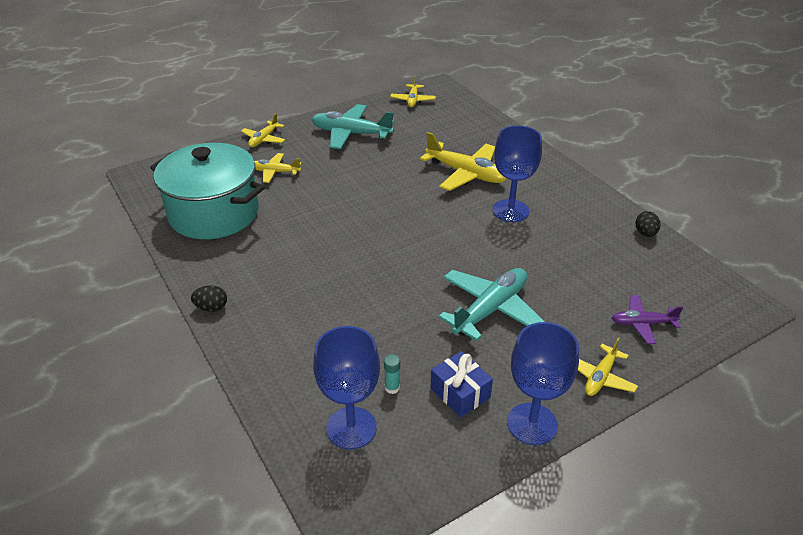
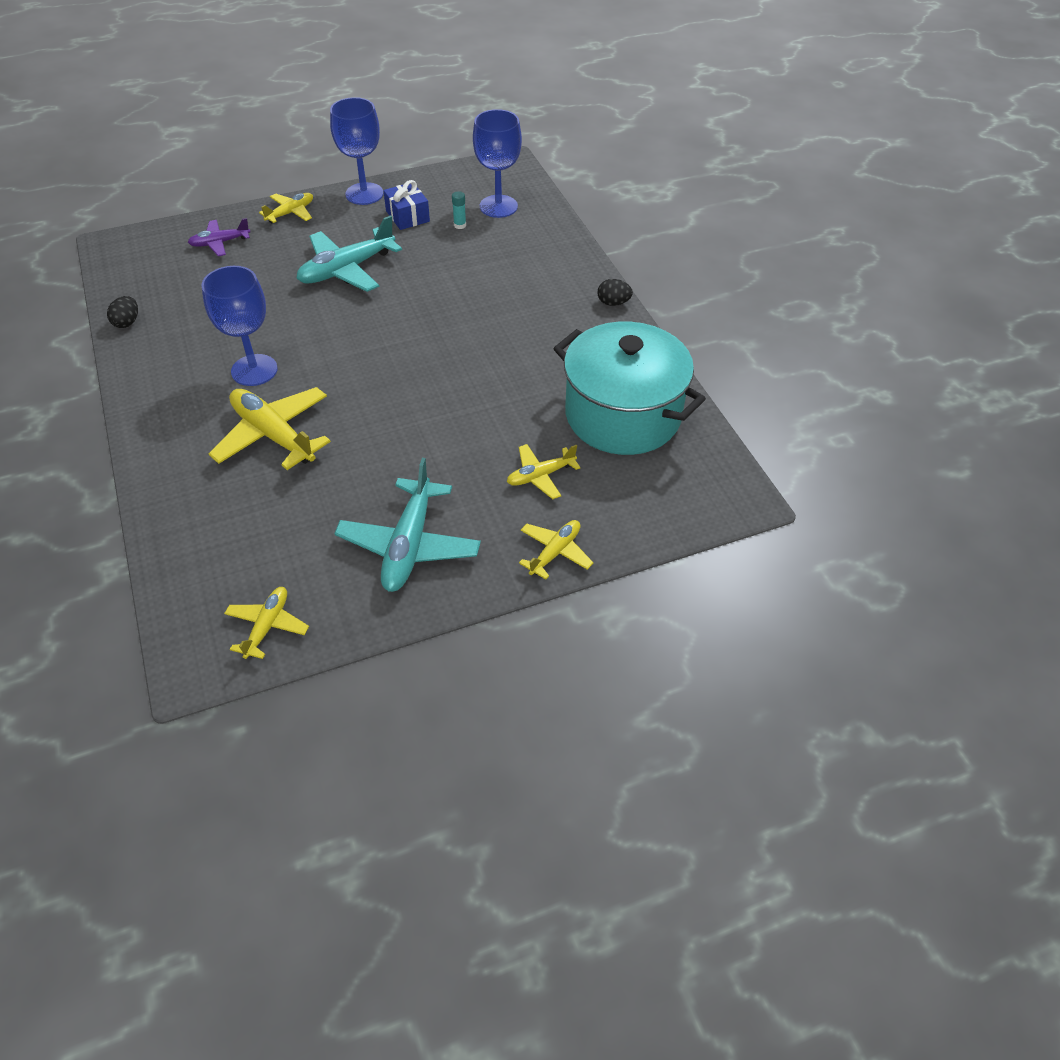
camera: 170 degrees left, 10 degrees up
(275, 172) = (540, 476): yellow plane -> yellow plane turned 135 degrees clockwise
(351, 134) = (409, 545): turquoise plane -> turquoise plane turned 75 degrees clockwise
(642, 323) = (220, 243): purple plane -> purple plane turned 150 degrees clockwise

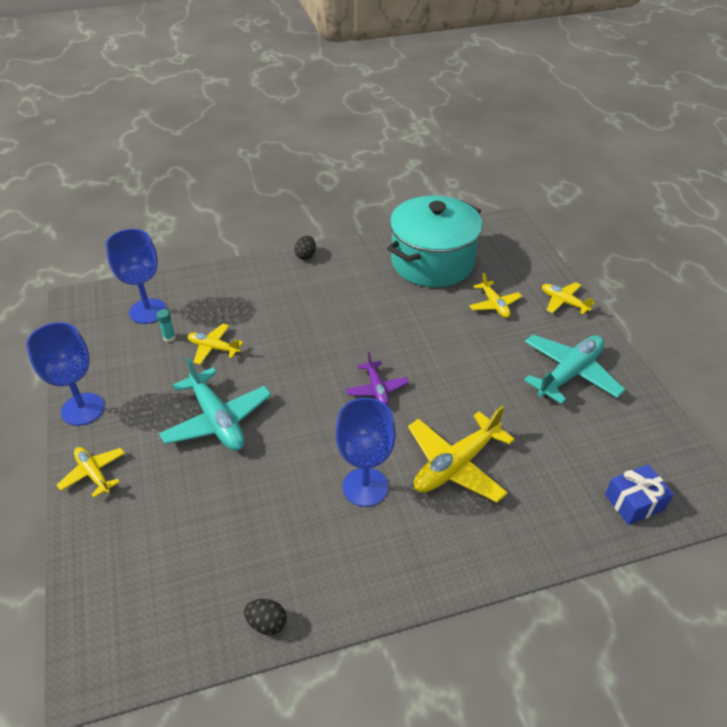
camera: 85 degrees left, 5 degrees down
(220, 243) = (130, 540): purple plane -> purple plane (377, 389)
(267, 626) = (663, 454): yellow plane -> yellow plane (213, 348)
(407, 216) = (139, 374): blue gift -> blue gift (634, 502)
(409, 545) = (569, 374): turquoise plane -> turquoise plane turned 60 degrees counterclockwise

